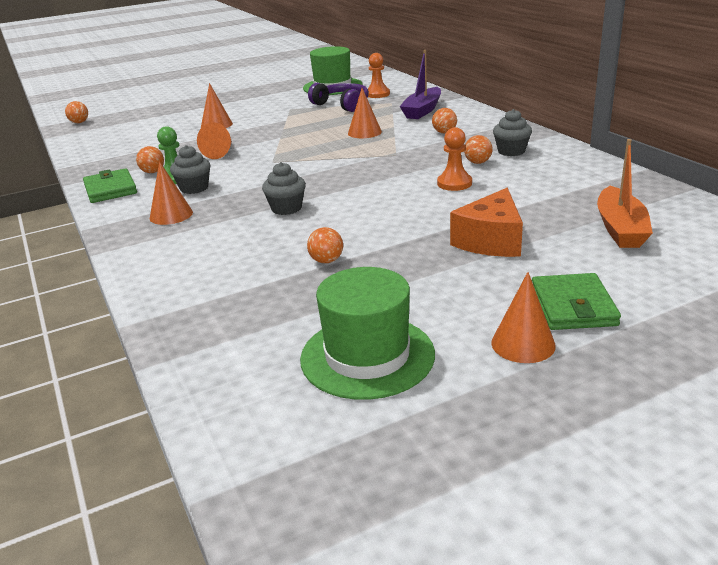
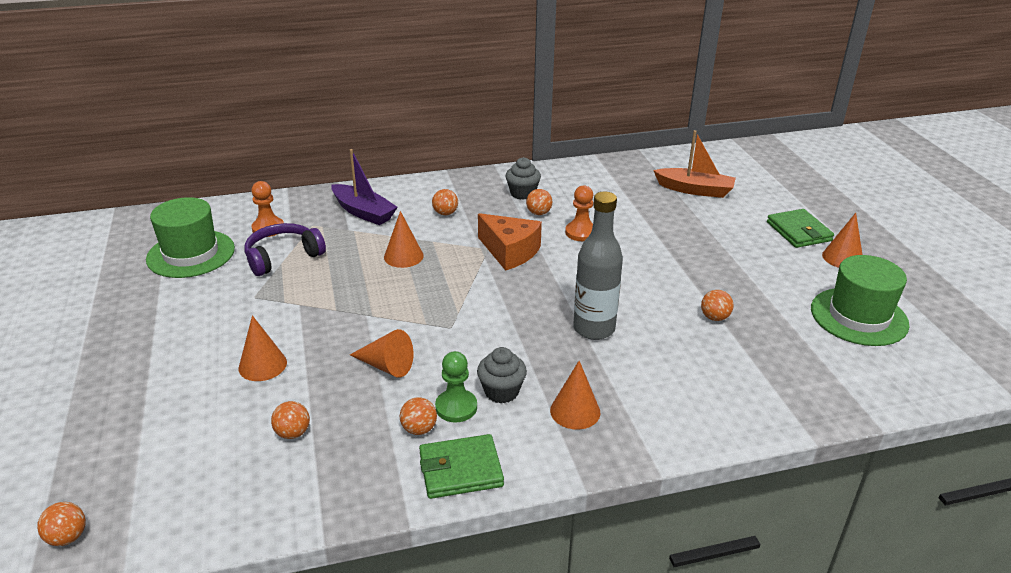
camera: 80 degrees left, 5 degrees up
(151, 144) = (293, 433): none -> orange ball
(286, 208) = (594, 329): grey cupcake -> grey bottle
(491, 241) = (699, 239): orange cheese -> orange cheese (510, 252)
(573, 306) = (799, 231): green wallet -> green wallet turned 60 degrees clockwise

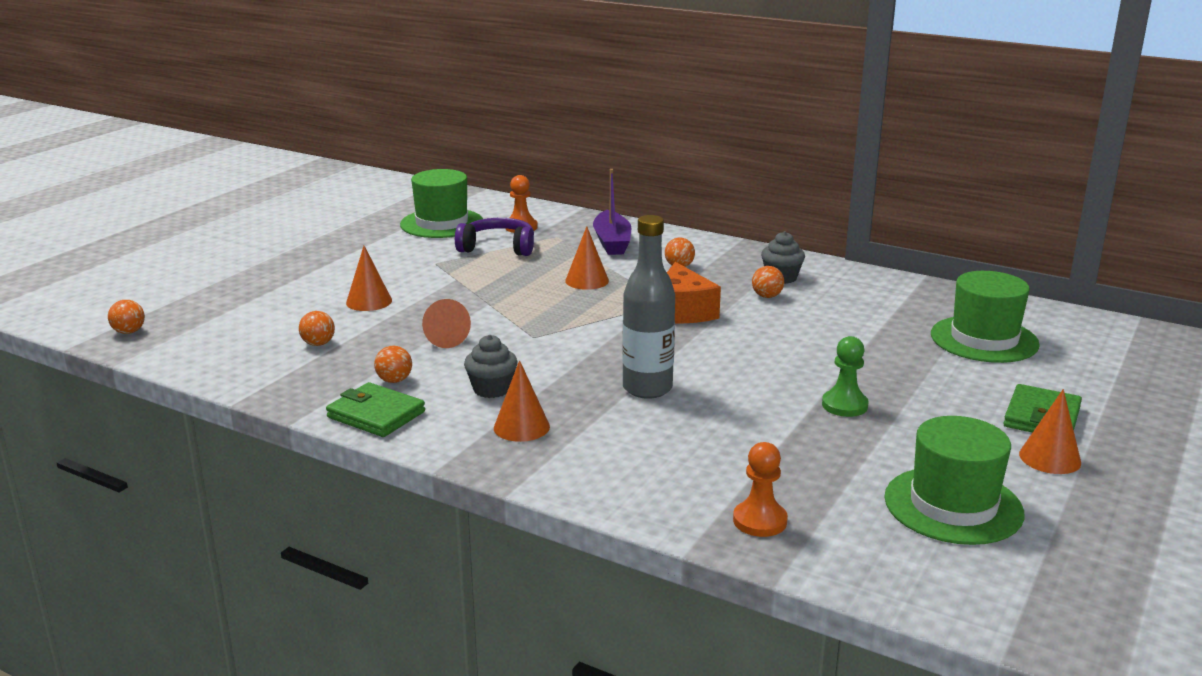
camera: 45 degrees right, 10 degrees down
(456, 407) = (442, 382): green pawn -> green pawn (844, 405)
(581, 232) = (779, 324): orange pawn -> orange pawn (760, 521)
(695, 190) = (984, 339): orange boat -> green hat
(714, 317) = (781, 433): orange ball -> none

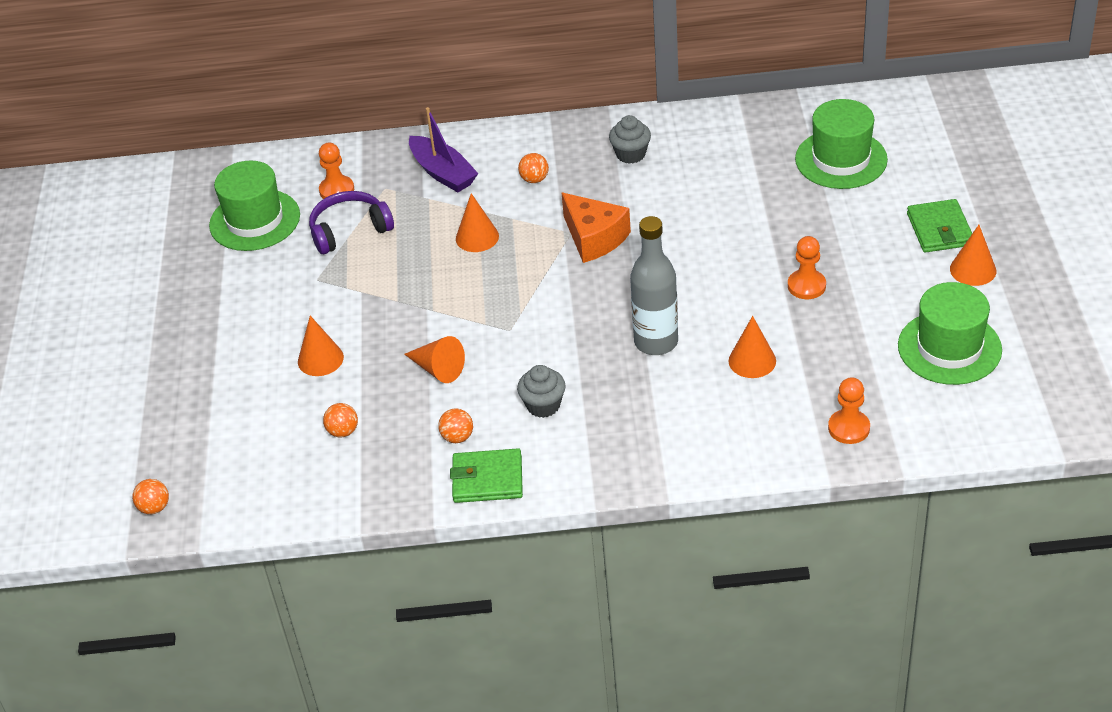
camera: 30 degrees left, 20 degrees up
(521, 427) = (608, 431): orange cone -> orange cone (752, 361)
(767, 296) = (641, 185): orange ball -> none
(844, 405) = (806, 286): green pawn -> orange pawn

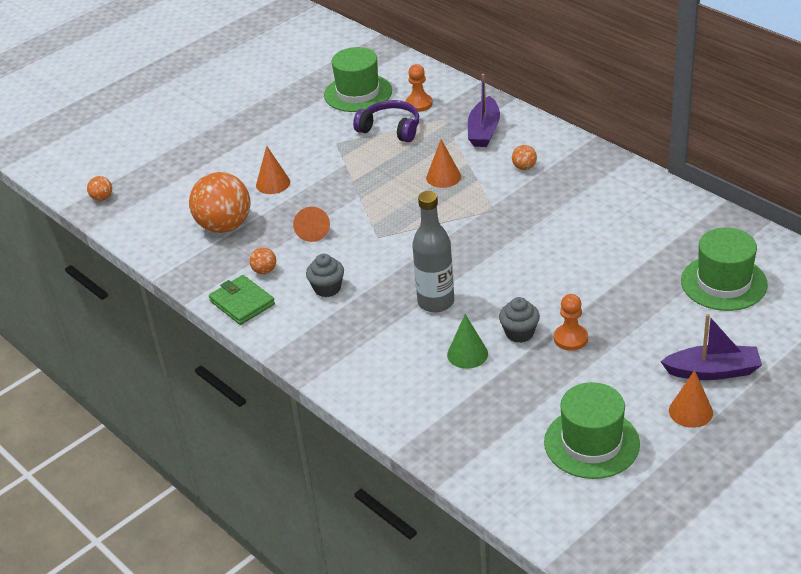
camera: 50 degrees right, 5 degrees down
(343, 431) = (224, 226): orange ball -> orange ball, size x2.35
(594, 238) = (500, 222): orange cheese -> none
(630, 154) = (600, 190): grey cupcake -> grey cupcake (519, 333)
(752, 361) = (467, 354): orange cone -> green cone
(849, 428) = (453, 435): orange pawn -> none
(939, 229) = (713, 371): green wallet -> purple boat

